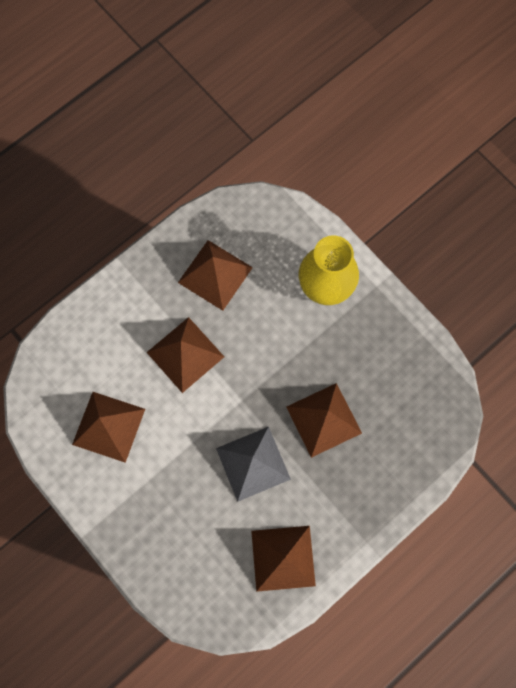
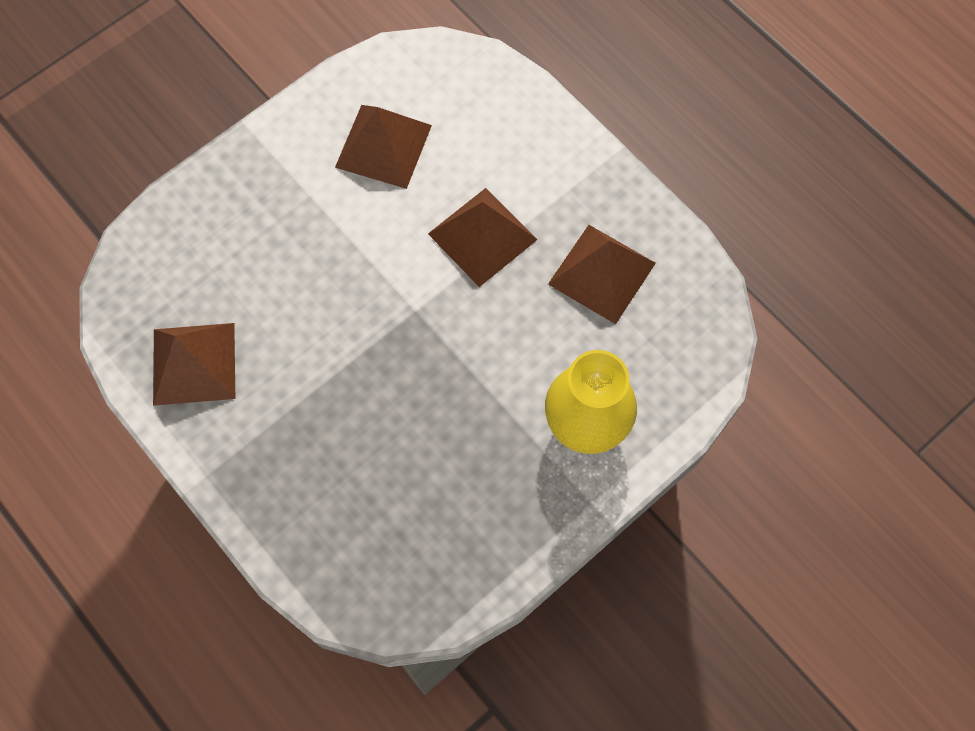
camera: 90 degrees right, 5 degrees down
(253, 463) = (325, 325): grey pyramid -> none
(323, 419) = (384, 420): brown pyramid -> none

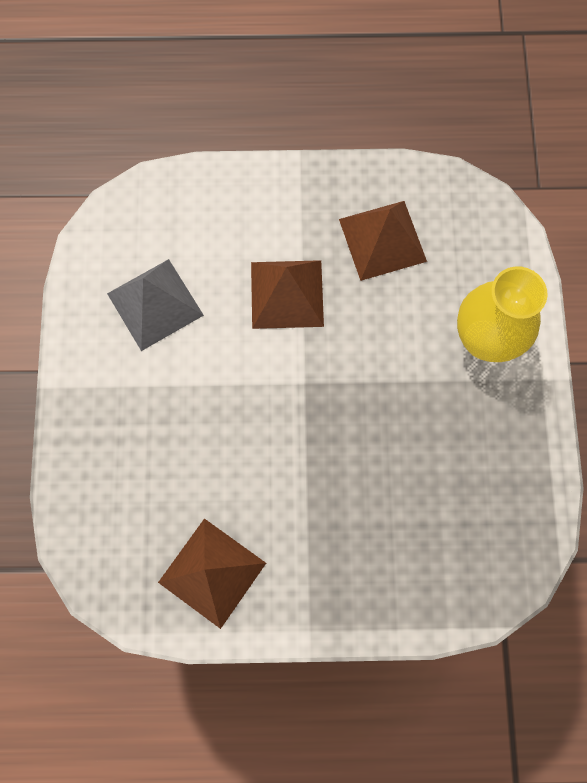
camera: 50 degrees left, 5 degrees up
(383, 146) = (155, 304): brown pyramid -> grey pyramid

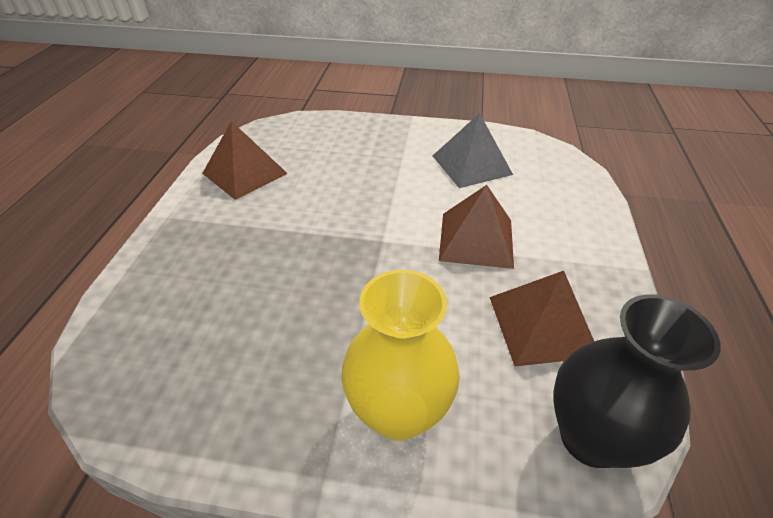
camera: 100 degrees right, 30 degrees down
(472, 215) = (590, 437): none -> black vase

